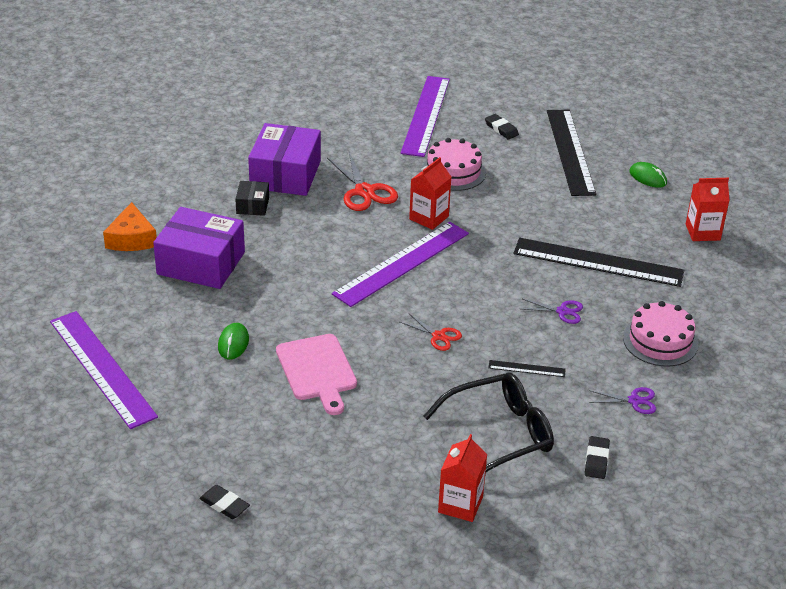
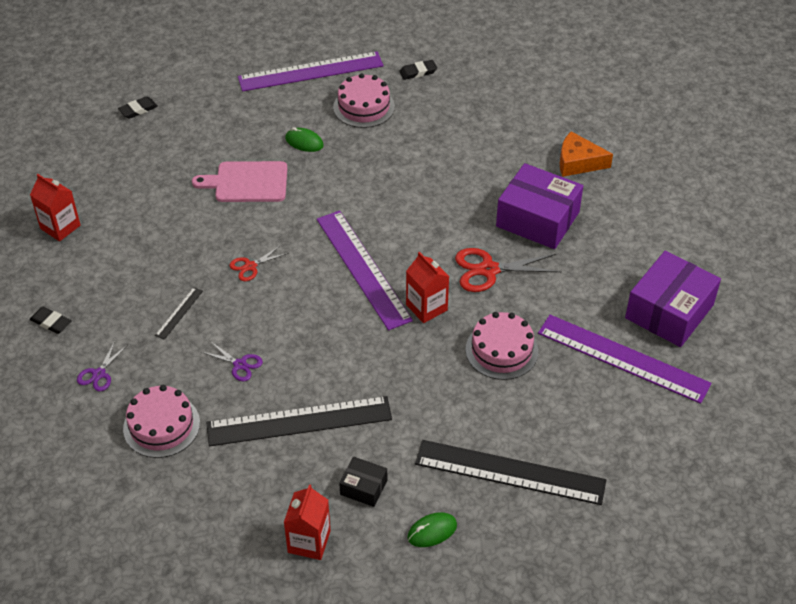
camera: 110 degrees right, 10 degrees up
(132, 238) = (469, 106): orange cheese -> orange cheese (578, 162)
(156, 312) = (364, 107): none -> pink cake
(201, 263) = (417, 141): purple box -> purple box (669, 311)
(252, 205) = (492, 187): black box -> black box (363, 487)
(500, 434) = (115, 271): black glasses -> none
(501, 129) = (576, 420): black eraser -> black eraser (418, 72)
(562, 311) = (240, 364): purple scissors -> purple scissors turned 90 degrees counterclockwise
(598, 262) = (299, 421): black ruler -> black ruler turned 45 degrees clockwise

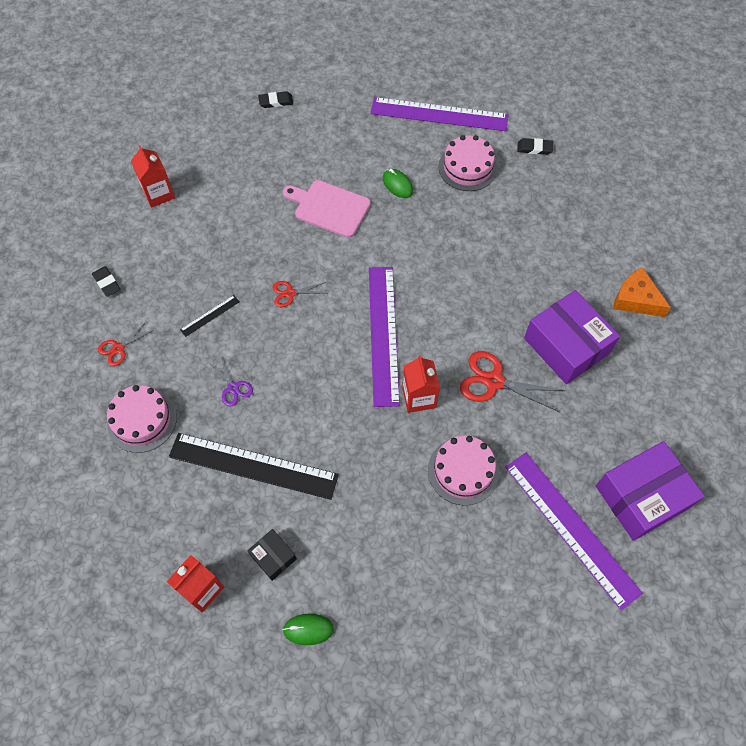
camera: 25 degrees right, 15 degrees up
(99, 374) = (118, 348): purple scissors -> red scissors
(510, 472) = (406, 601): black ruler -> none

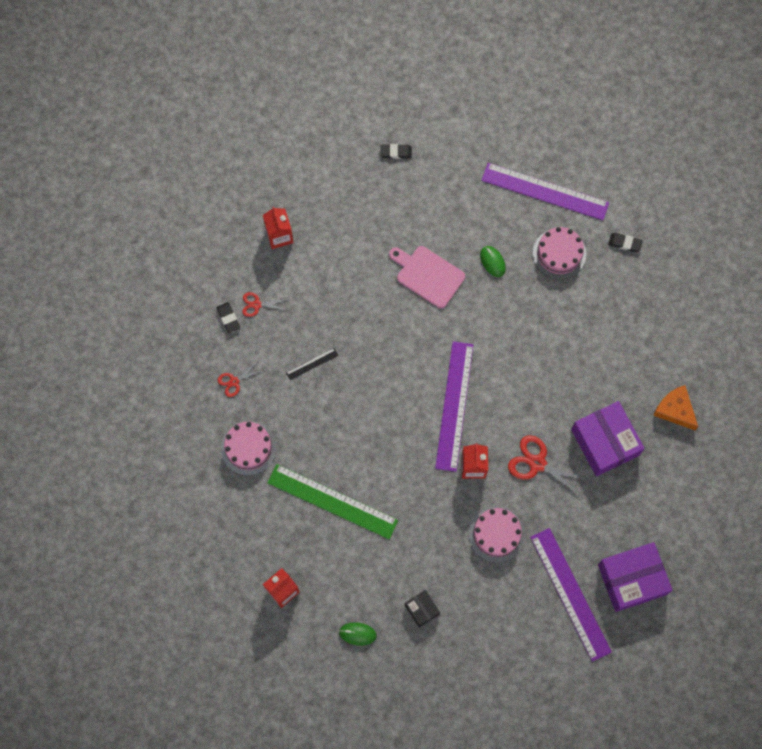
camera: 10 degrees right, 10 degrees up
(233, 388) = (324, 432): purple scissors -> none
(253, 466) = (332, 501): black ruler -> green ruler
(273, 557) = (339, 576): black box -> black box (422, 609)
(290, 293) = (382, 354): red scissors -> red scissors (257, 304)

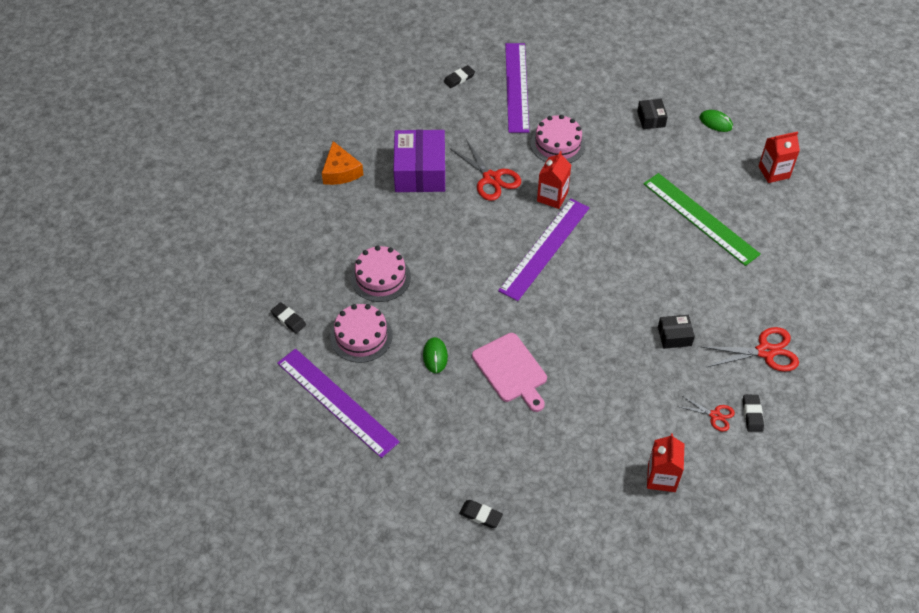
camera: 155 degrees left, 20 degrees down
(234, 381) = (765, 352): red scissors -> red scissors, size x1.76
(248, 448) = (769, 289): pink cake -> pink cake (380, 277)
(312, 364) = (674, 336): black ruler -> black box
(632, 579) = (459, 78): purple box -> black eraser

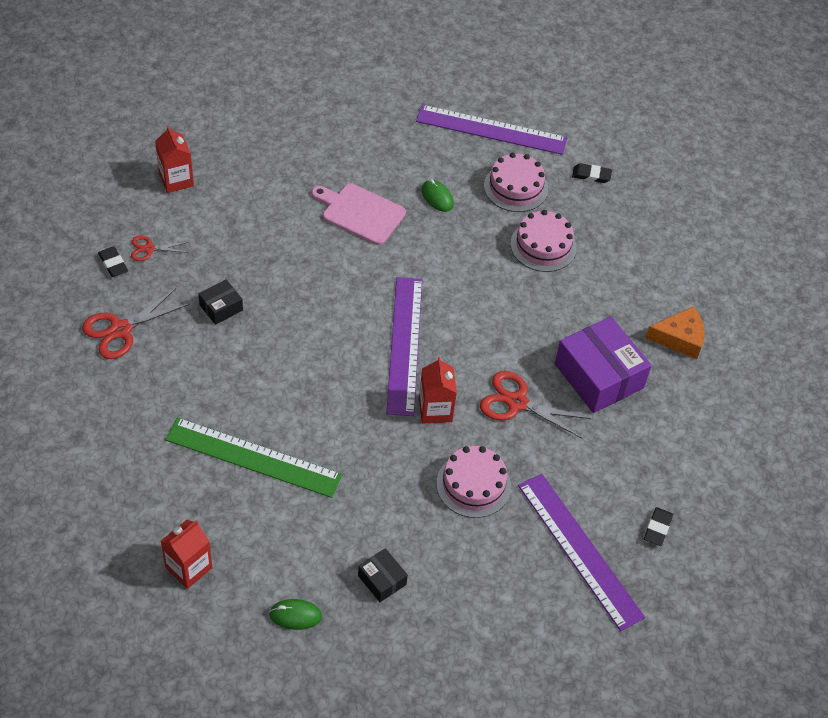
camera: 145 degrees right, 0 degrees up
(340, 171) = (679, 338): orange cheese -> orange cheese turned 135 degrees clockwise
(480, 515) = (313, 98): black eraser -> none

